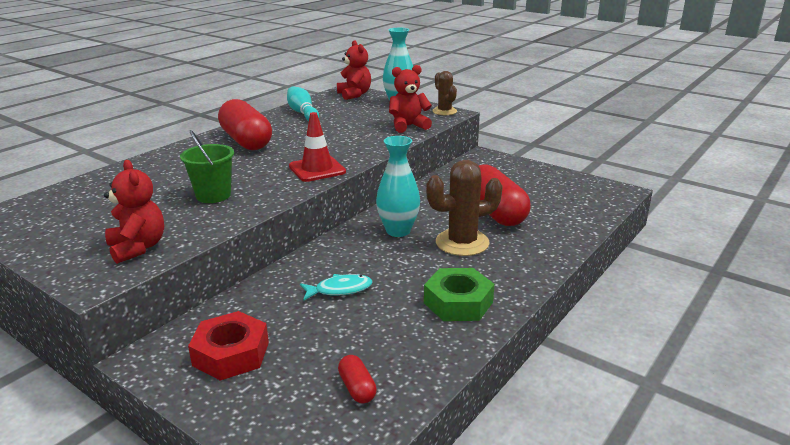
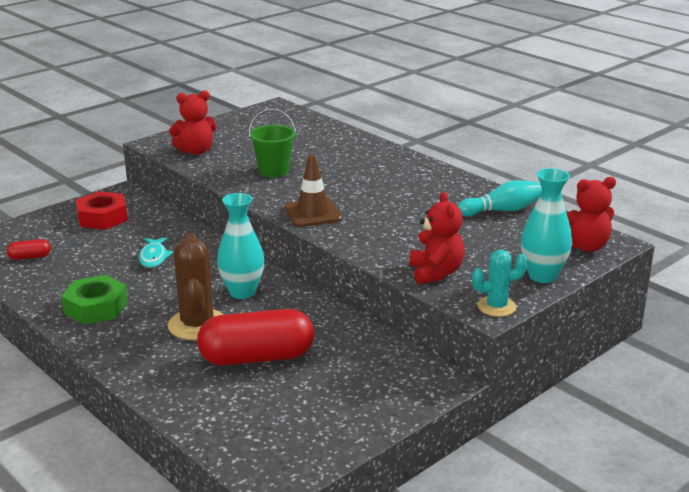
camera: 100 degrees right, 0 degrees up
(246, 141) = (408, 181): red capsule -> none
(317, 169) = (313, 213): red traffic cone -> brown traffic cone
(444, 111) = (496, 307): brown cactus -> turquoise cactus

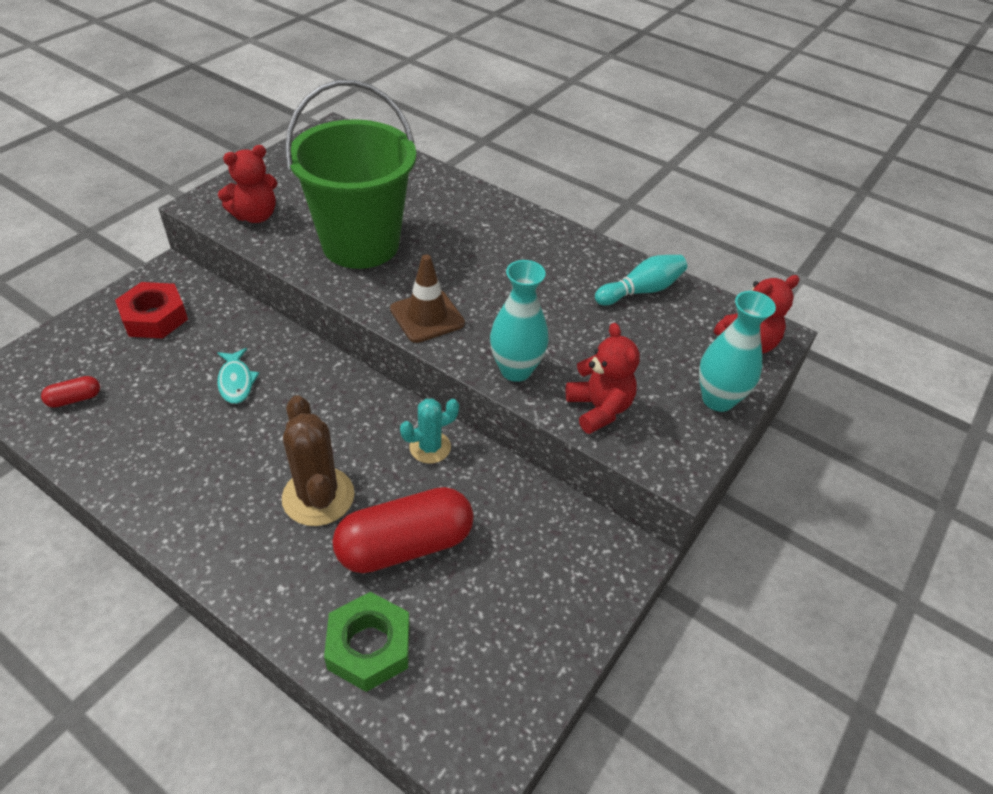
camera: 15 degrees left, 20 degrees up
(96, 307) = (182, 482): green nut -> green nut (369, 647)
(242, 292) = (359, 431): turquoise vase -> turquoise vase (516, 370)
(274, 171) = (360, 244): green bucket -> green bucket, size x2.11
(496, 307) = (684, 461): turquoise cactus -> turquoise cactus (430, 447)

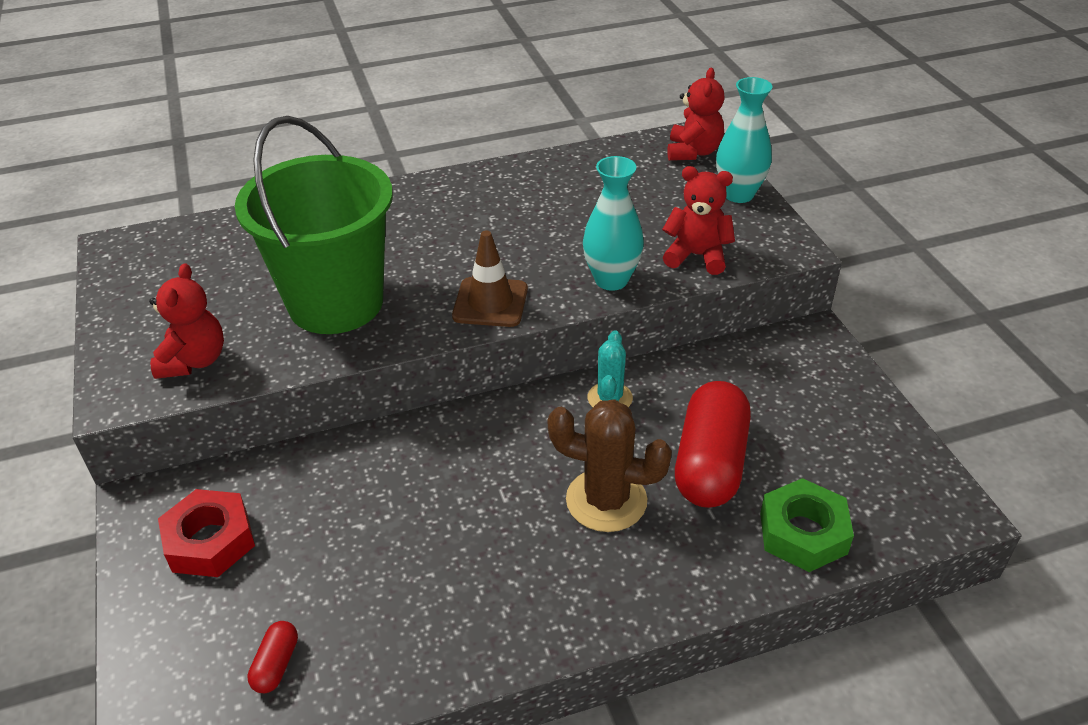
camera: 50 degrees left, 5 degrees down
(236, 381) = (390, 505): turquoise fish -> none
(641, 291) = (583, 172): turquoise bowling pin -> none

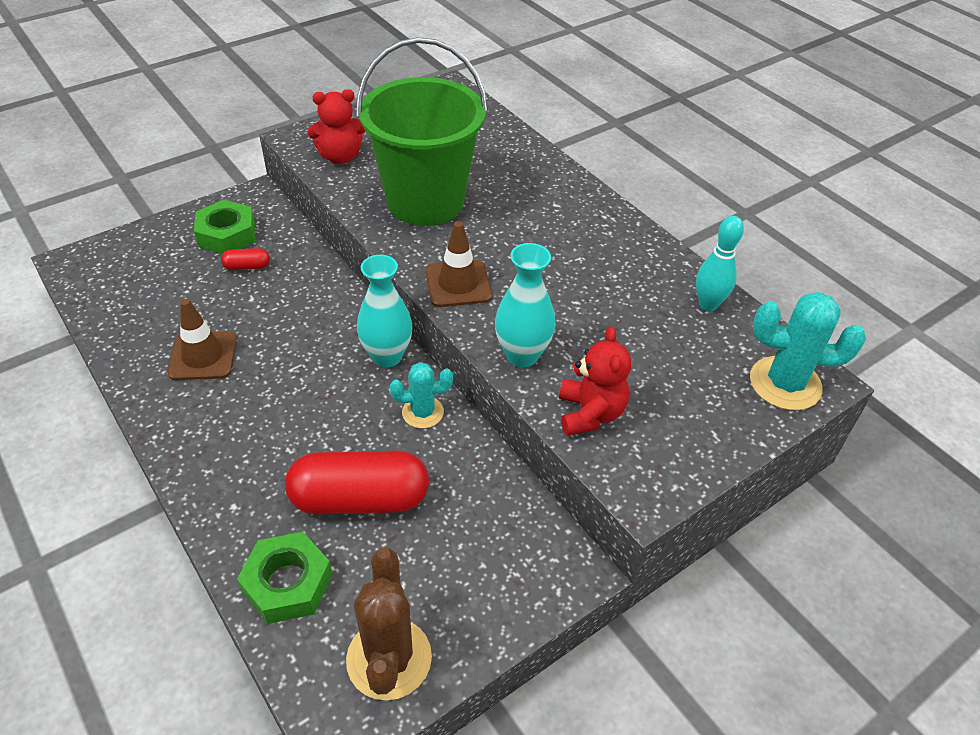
camera: 70 degrees right, 5 degrees up
(210, 541) = (227, 234): red nut -> green nut
(276, 665) = (132, 293): red capsule -> red capsule (247, 267)
(446, 585) = (203, 356): none -> brown traffic cone
(588, 163) = (708, 304): none -> turquoise bowling pin
(606, 500) = (300, 432): brown cactus -> brown cactus (389, 658)
(693, 152) = (785, 383): red teddy bear -> turquoise cactus
(738, 194) = (723, 434): turquoise vase -> turquoise vase (387, 356)

